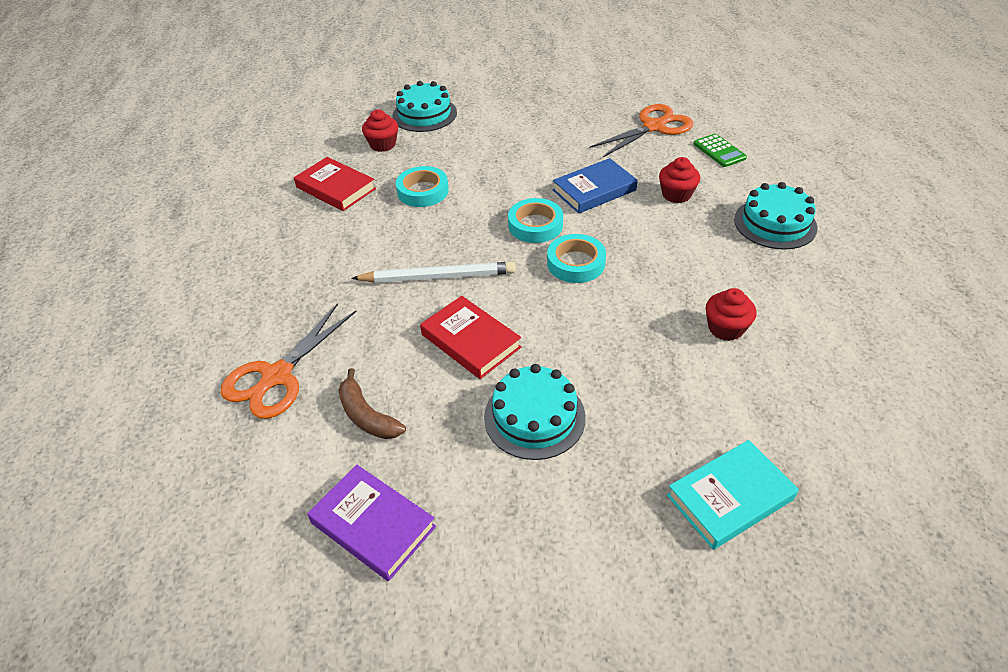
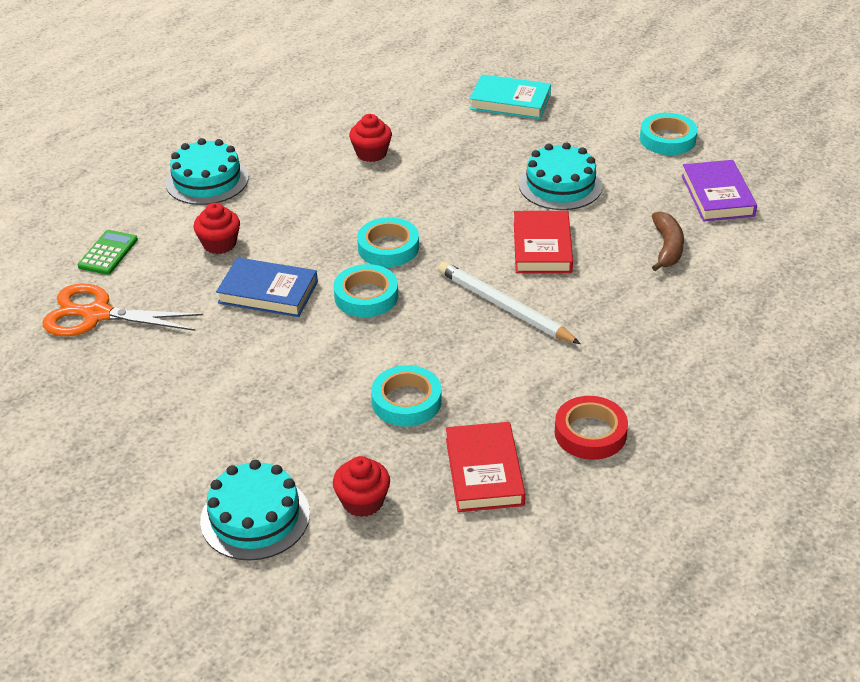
camera: 135 degrees left, 5 degrees down
(276, 377) = (711, 311): orange scissors -> none
(293, 239) = (590, 433): none -> red tape
(506, 580) = (667, 139): none -> turquoise tape

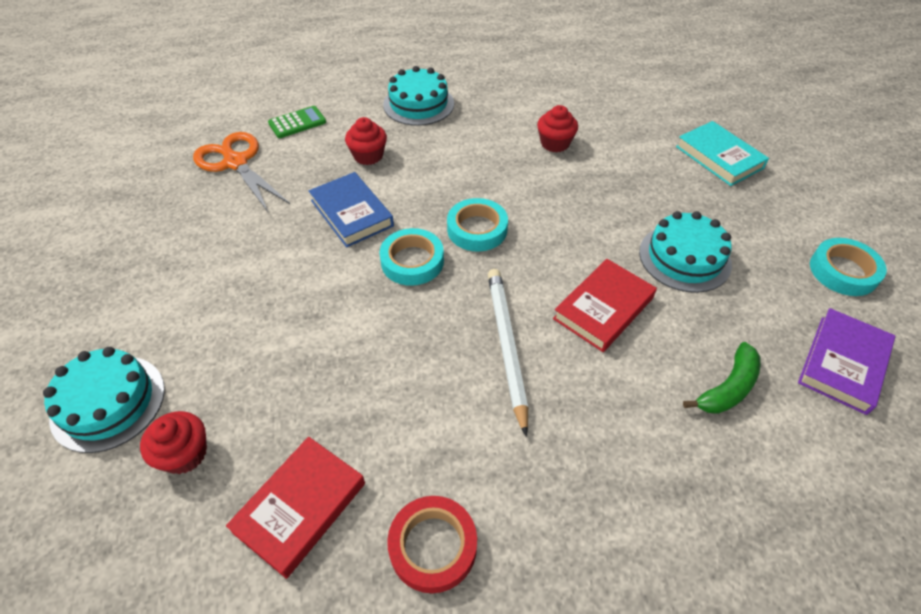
camera: 40 degrees right, 10 degrees up
(406, 401) = (328, 381): turquoise tape -> none
(667, 248) = (728, 388): brown banana -> green banana

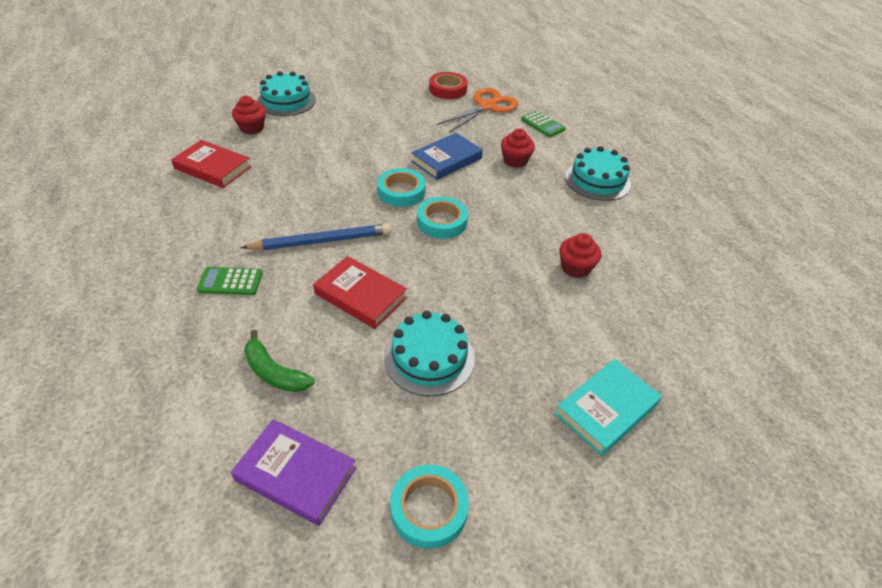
camera: 80 degrees right, 5 degrees down
(433, 546) = (178, 216): red tape -> red tape (448, 89)
(506, 346) = (321, 241): white pencil -> blue pencil
(586, 448) = (230, 282): none -> green calculator

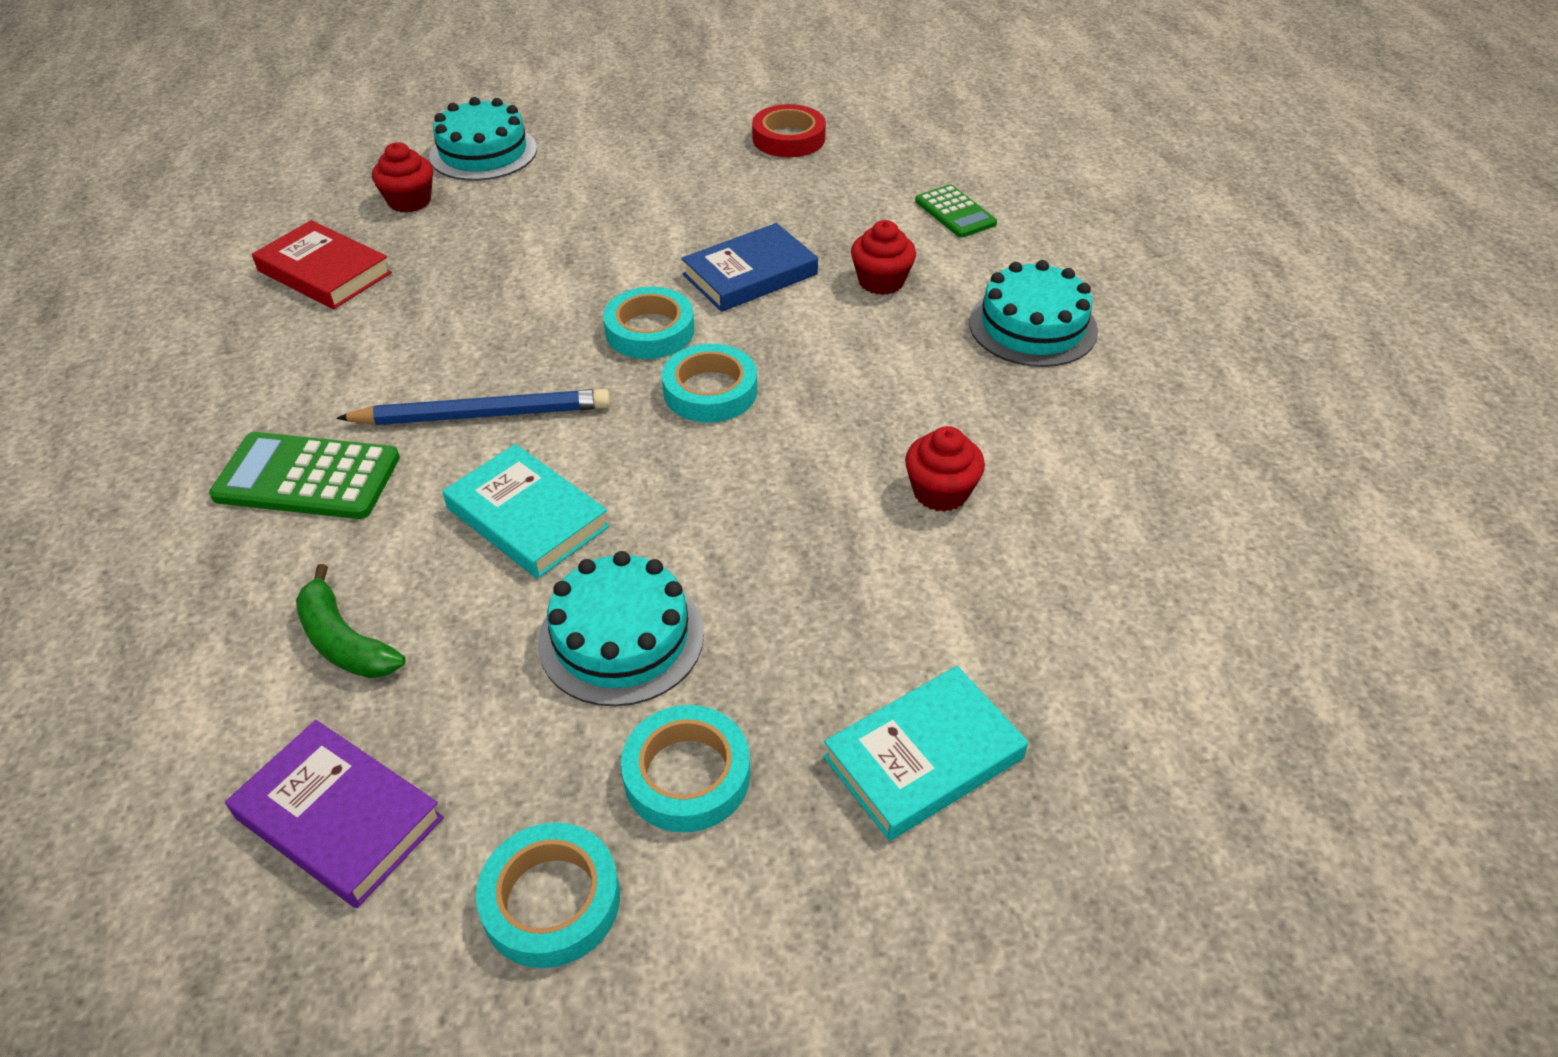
camera: 10 degrees right, 0 degrees up
(230, 282) = (307, 478): green calculator -> green calculator, size x1.59
(360, 296) = (527, 517): red book -> turquoise book
(484, 430) = (687, 775): none -> turquoise tape
(487, 106) = (855, 174): orange scissors -> none

